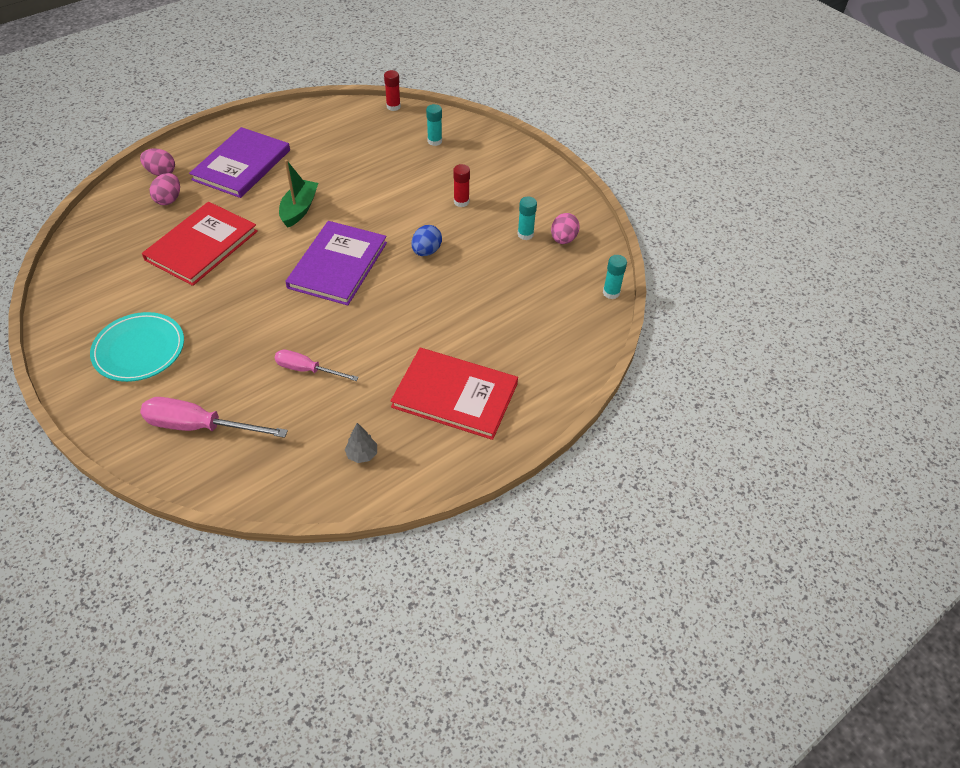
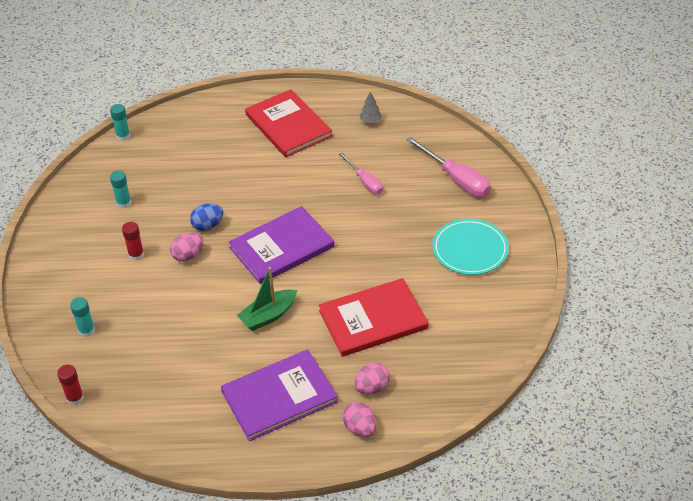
camera: 140 degrees left, 5 degrees down
(563, 239) = (103, 186): pink egg -> pink egg (188, 255)

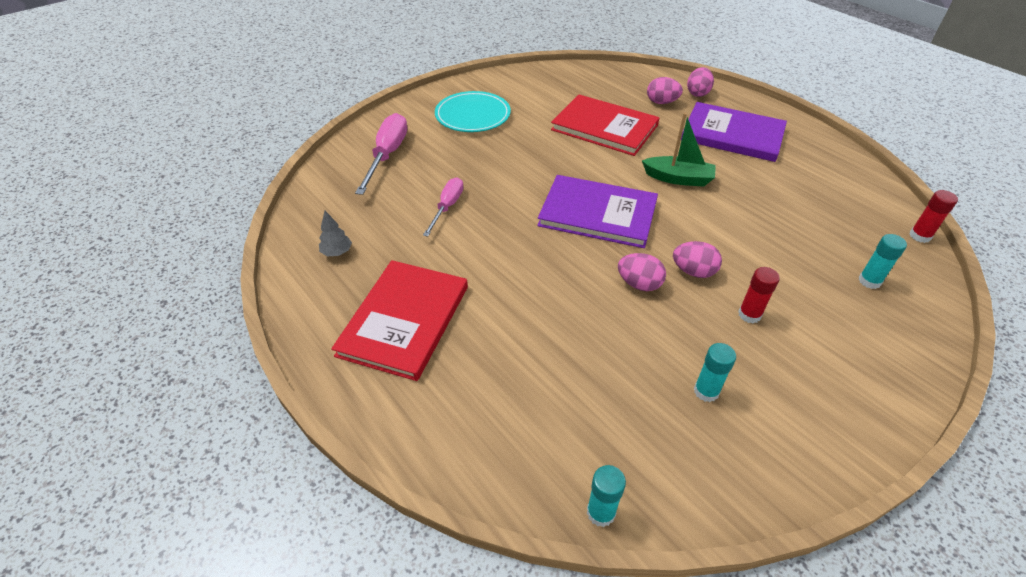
camera: 130 degrees left, 0 degrees up
(208, 226) = (639, 284): blue egg -> pink egg

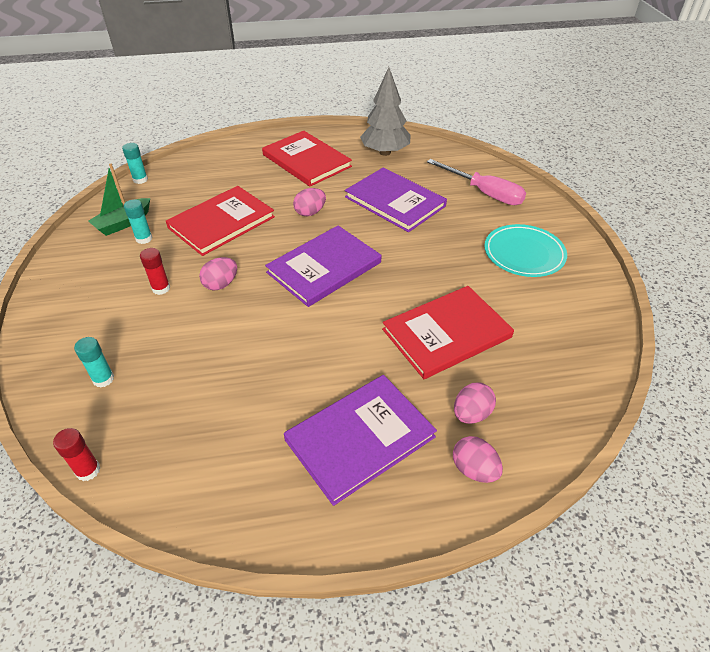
camera: 120 degrees right, 0 degrees up
(337, 252) = (385, 152): grey tree -> grey tree, size x2.32
(447, 207) = (395, 201): pink screwdriver -> purple book
(606, 331) = (221, 222): none -> red book
(639, 284) = (239, 253): pink egg -> pink egg (310, 212)
(678, 178) = (325, 340): green boat -> green boat (123, 223)

